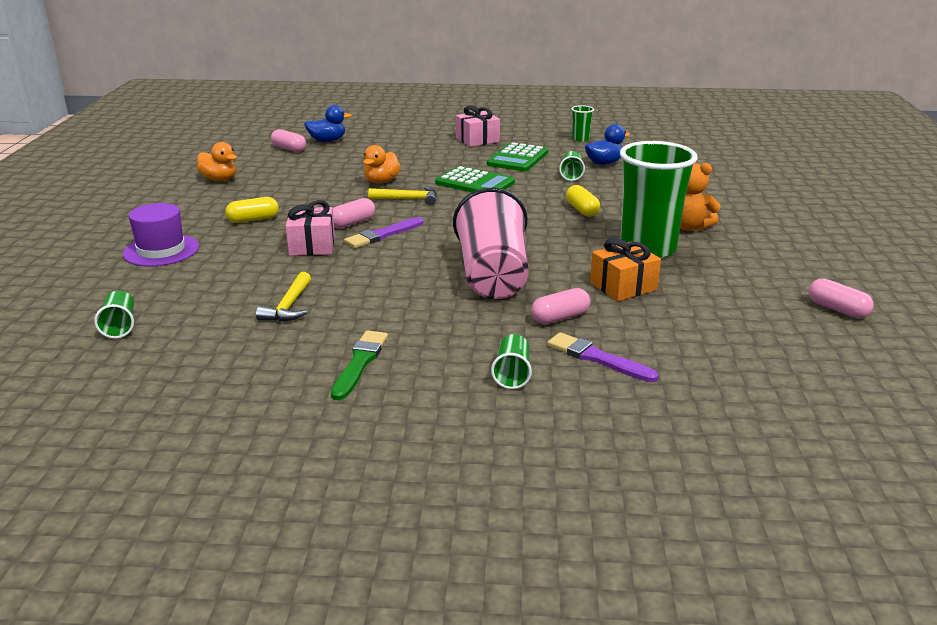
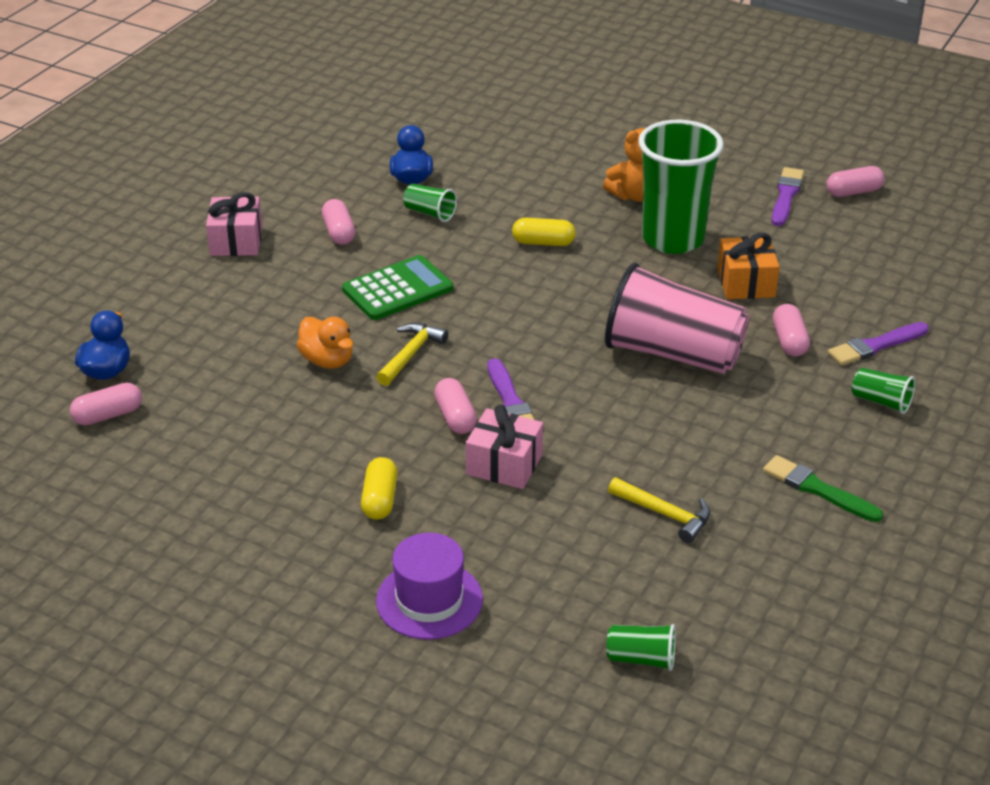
camera: 65 degrees left, 10 degrees up
(219, 179) = (186, 508): orange duck -> none
(518, 158) = (339, 232): green calculator -> pink capsule
(580, 139) = (311, 165): green cup -> none
(780, 281) = (786, 196): none -> purple brush

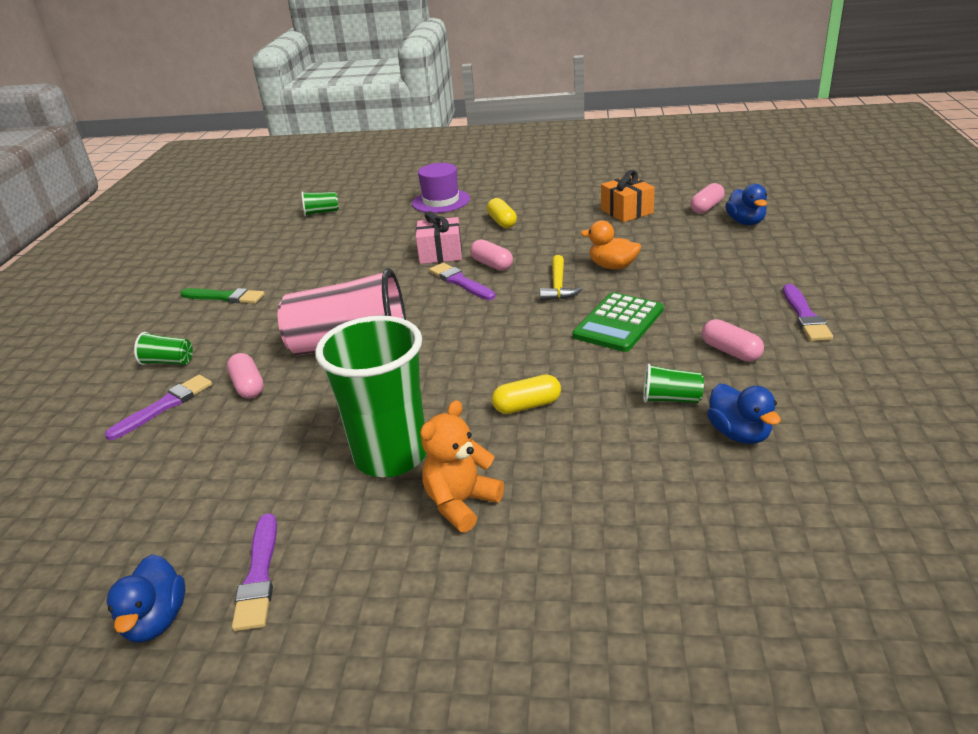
camera: 160 degrees right, 5 degrees down
(236, 241) = (805, 316): pink gift -> purple brush
(665, 514) = (326, 260): yellow hammer -> none
(746, 283) = (297, 429): orange gift -> orange gift (627, 211)
(853, 192) = (156, 620): pink capsule -> blue duck

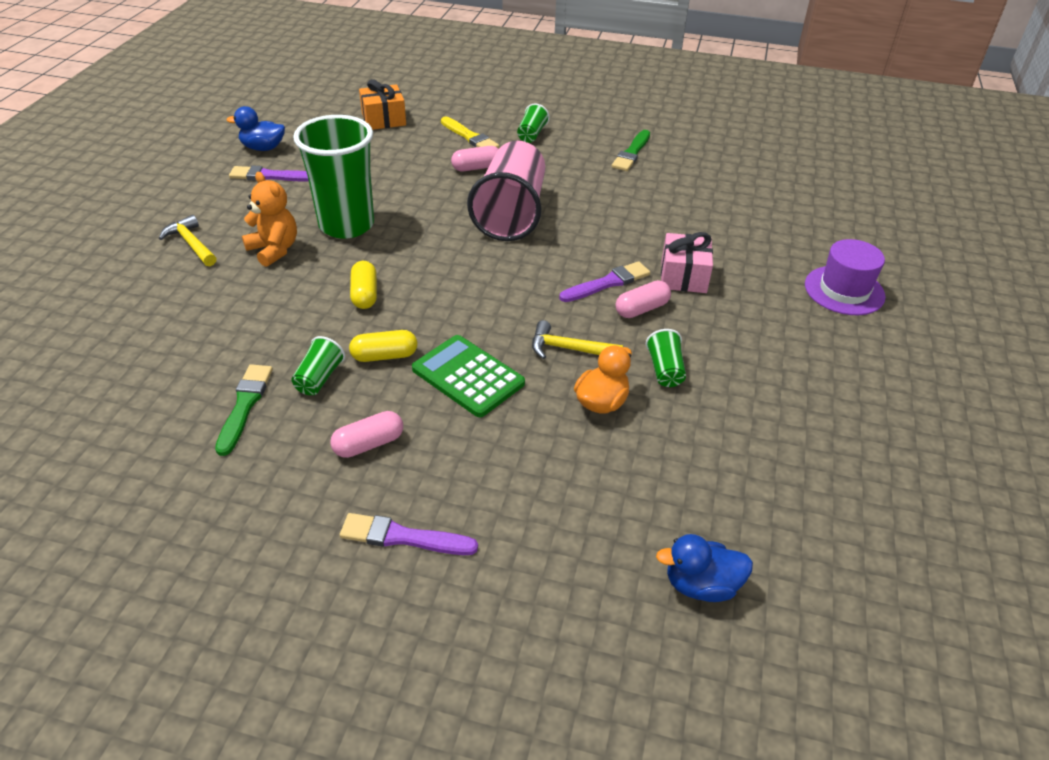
camera: 95 degrees right, 10 degrees up
(164, 406) = (470, 137): purple brush -> yellow brush
(321, 212) = (822, 203): green cup -> green cup (665, 370)
(467, 599) = (191, 244): none -> yellow hammer
(502, 222) = (763, 332): yellow capsule -> yellow capsule (384, 356)
(627, 211) = (774, 457): orange gift -> orange gift (384, 119)
(706, 207) = (771, 555): pink capsule -> none
(739, 434) = (244, 406): blue duck -> green brush

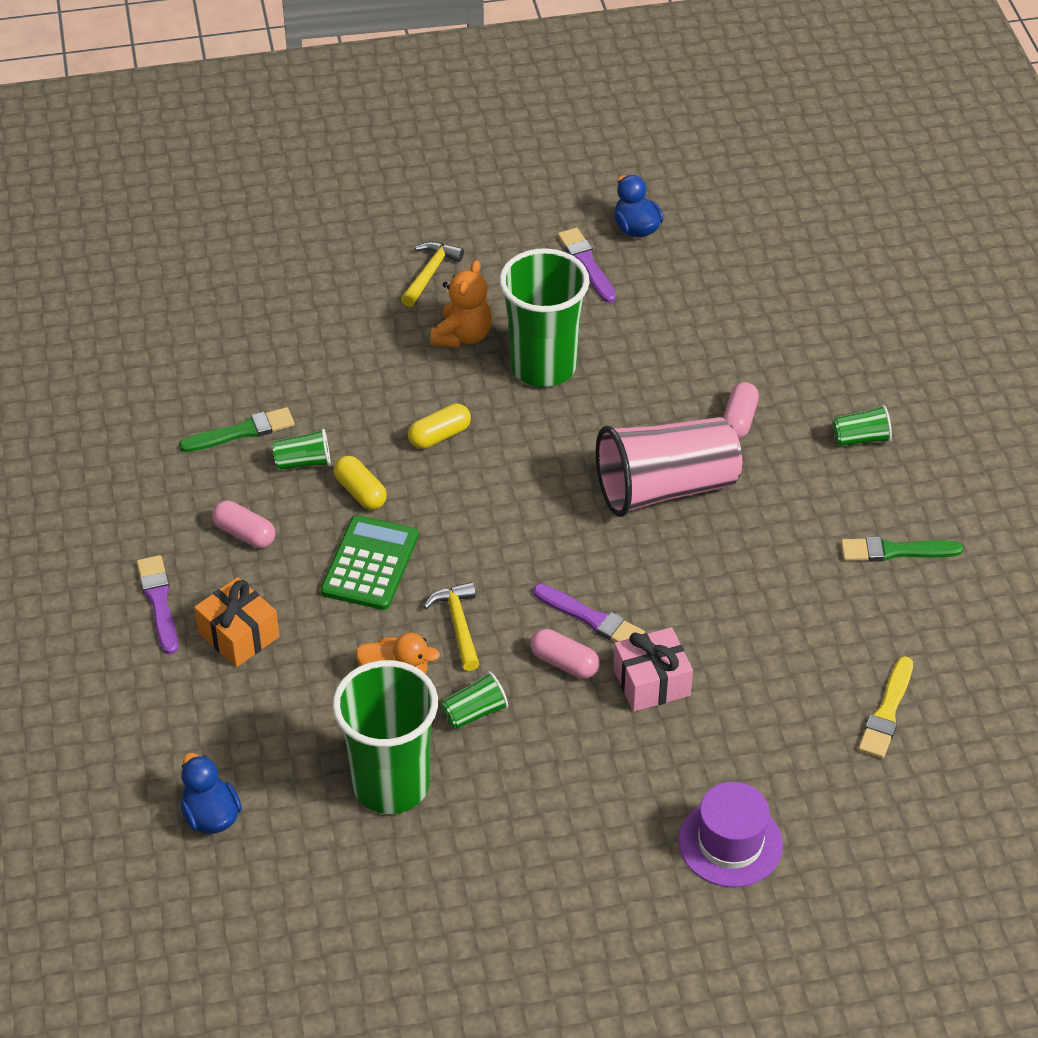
camera: 65 degrees right, 5 degrees up
(384, 119) = (781, 292): orange gift -> orange gift (239, 635)
(470, 137) = (805, 385): yellow brush -> yellow brush (887, 712)
(476, 168) = (739, 420): pink capsule -> pink capsule turned 60 degrees clockwise
(718, 443) = (391, 785): none -> green cup

